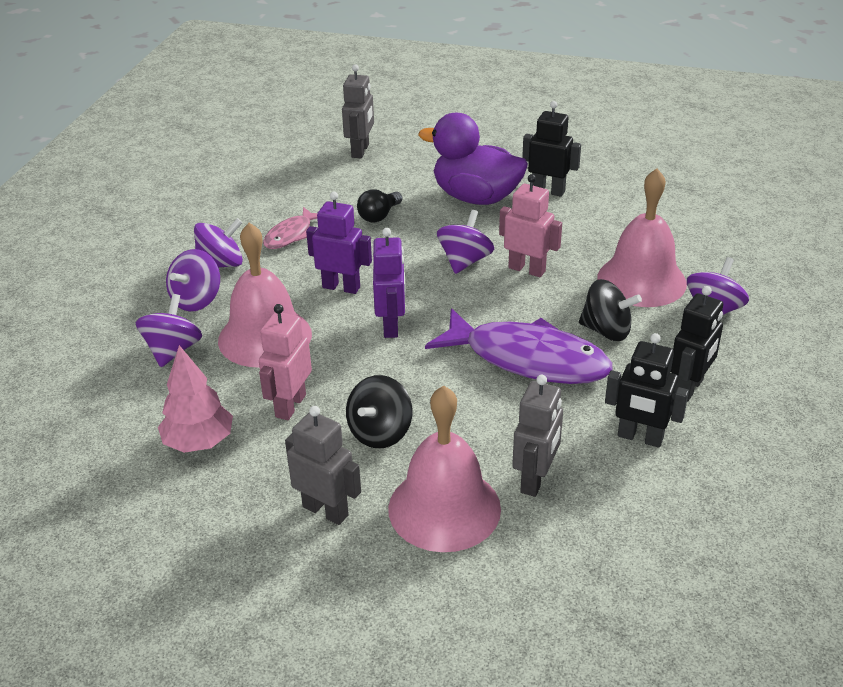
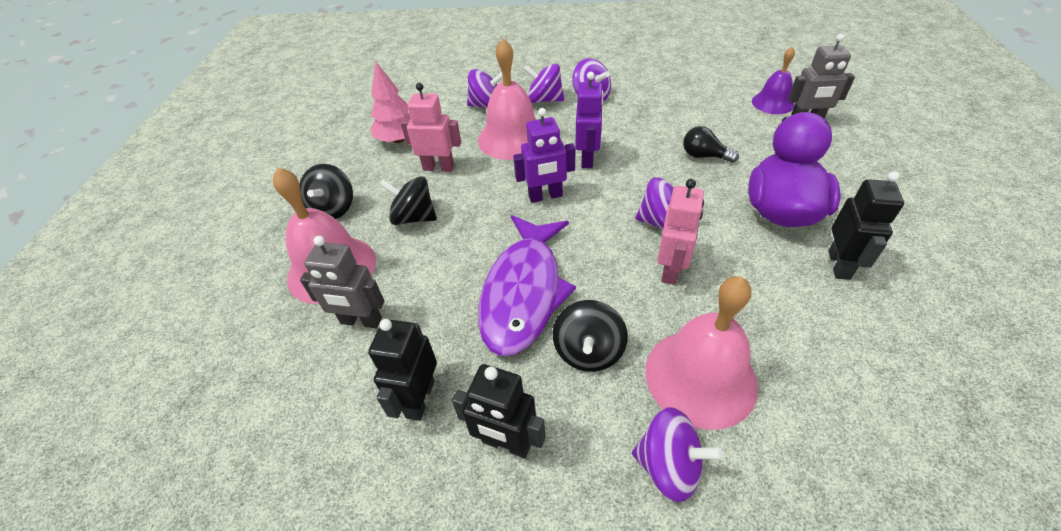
camera: 80 degrees right, 10 degrees up
(291, 235) = (646, 118): pink fish -> none
(317, 157) = (772, 103): none -> purple bell
(326, 511) = (333, 208): grey robot -> black spinning top

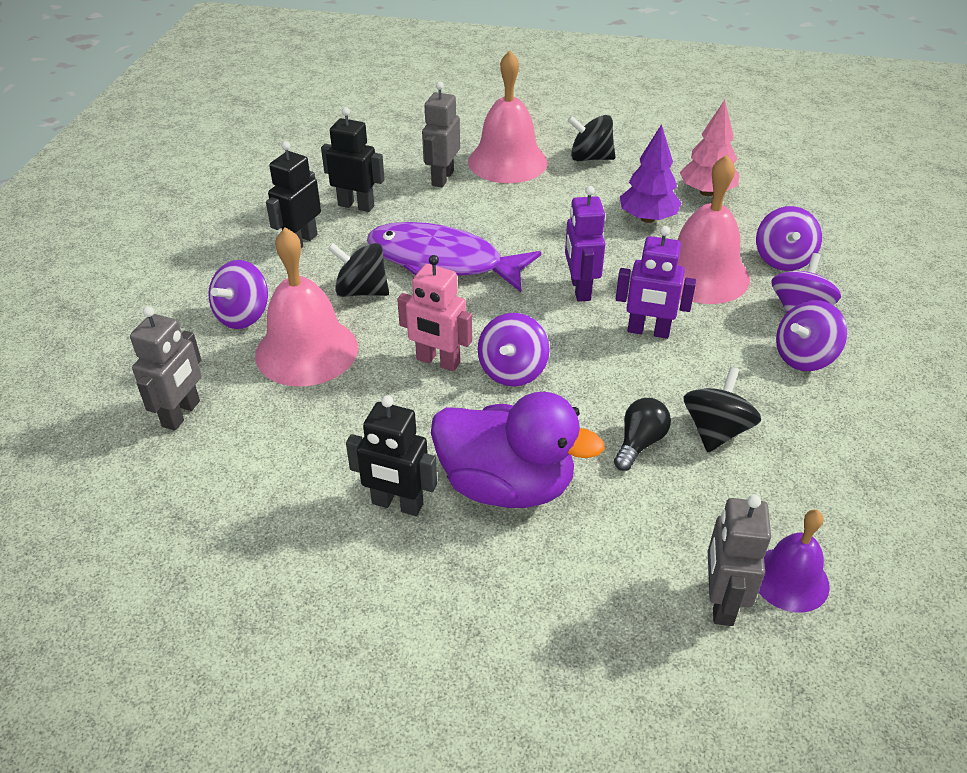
camera: 95 degrees right, 5 degrees down
(414, 217) = (565, 202): black spinning top -> black spinning top (716, 431)
(438, 167) = (647, 218): pink robot -> purple tree
(852, 473) = (182, 414): none -> grey robot

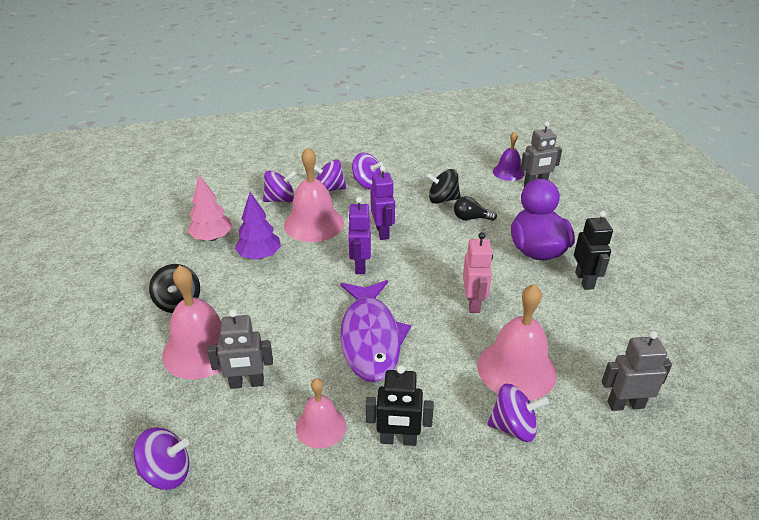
camera: 115 degrees left, 5 degrees down
(356, 205) = (321, 426): black robot -> pink bell
(362, 291) = (434, 368): black spinning top -> none
(512, 371) = (456, 271): purple spinning top -> purple spinning top (167, 472)
(580, 289) = (360, 265): purple robot -> purple robot turned 120 degrees clockwise

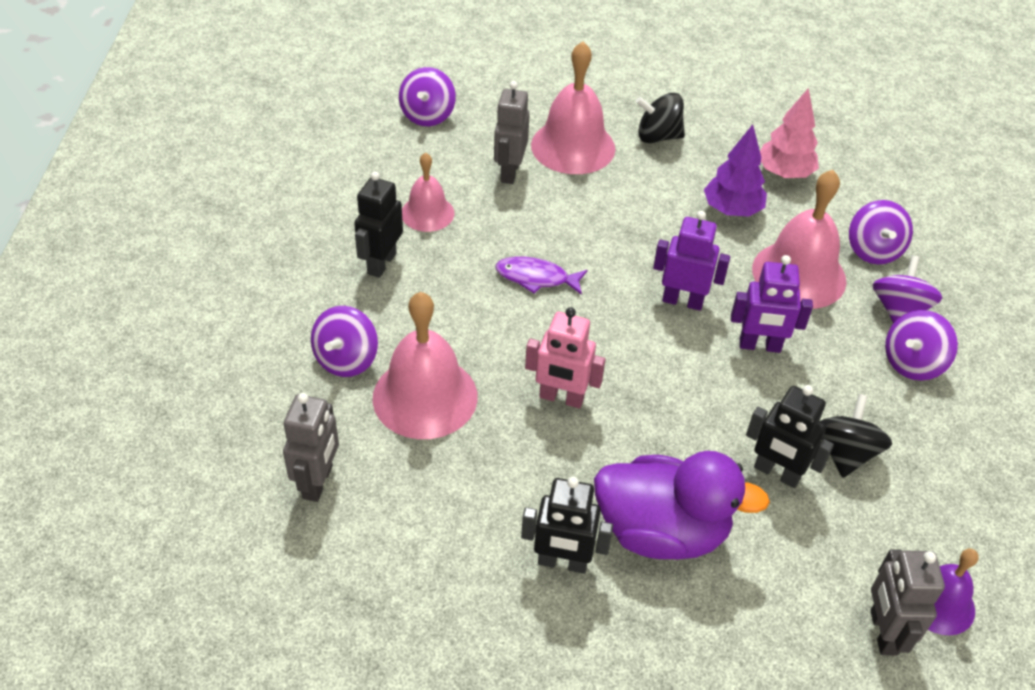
camera: 105 degrees right, 10 degrees up
(370, 338) = (536, 278): purple fish -> purple fish, size x0.50
(471, 218) = (776, 473): black light bulb -> black robot

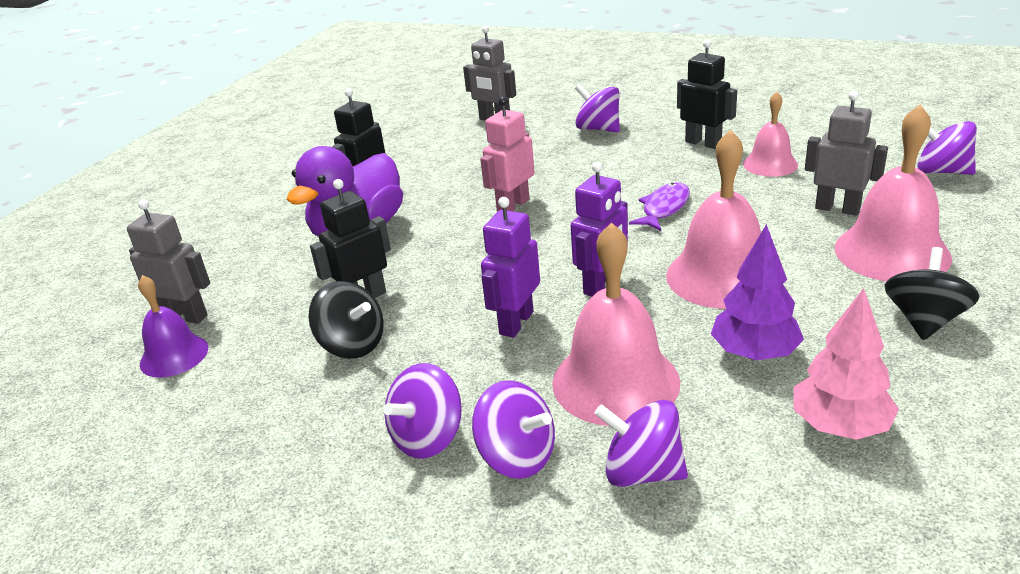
camera: 115 degrees right, 15 degrees down
(425, 397) = (546, 154): pink bell -> pink bell (721, 276)
(912, 363) = (428, 437): purple spinning top -> purple spinning top turned 120 degrees counterclockwise

